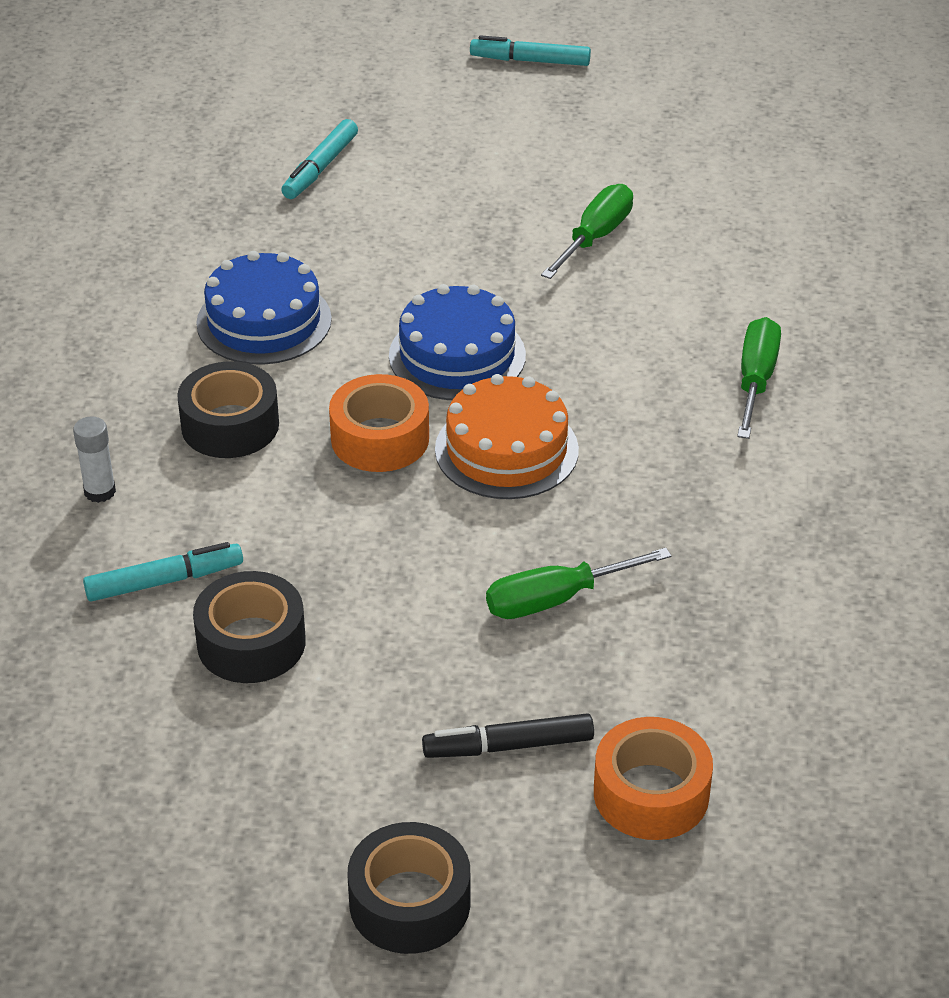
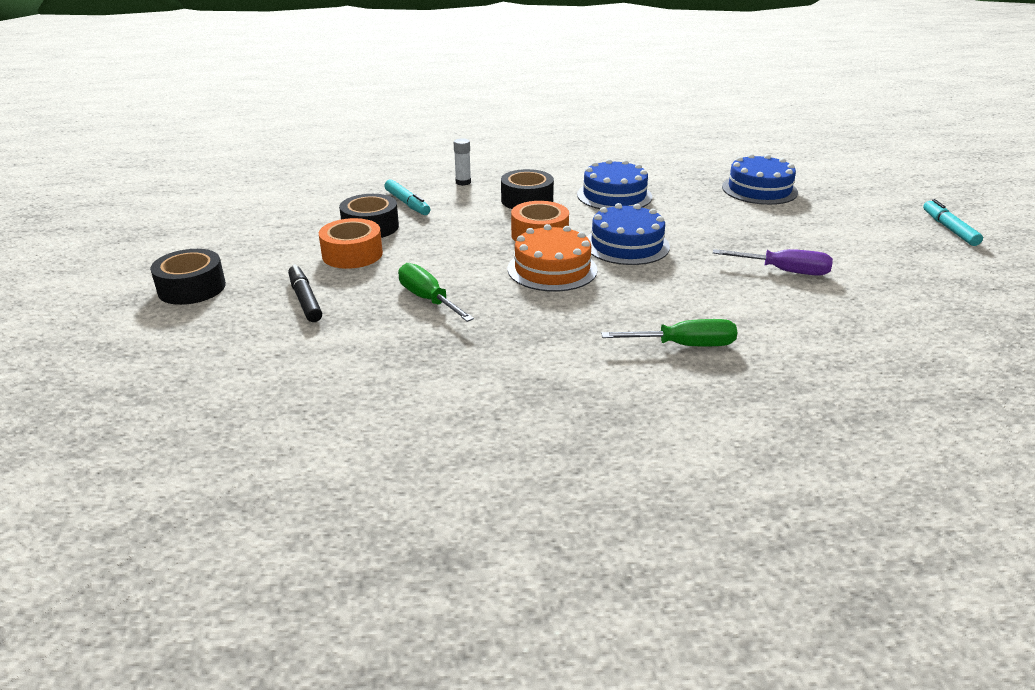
camera: 75 degrees right, 10 degrees down
(320, 168) = (759, 189): turquoise marker -> blue cake
(595, 237) = (784, 271): green screwdriver -> purple screwdriver
(651, 793) = (269, 348): orange tape -> orange tape (352, 254)

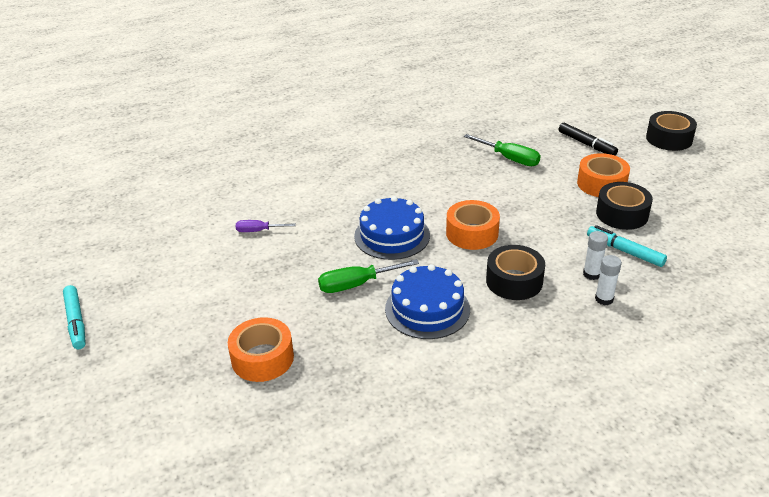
camera: 165 degrees right, 5 degrees up
(455, 195) = (591, 274): none -> white glue stick
(552, 269) = (441, 198): orange cake -> none
(684, 345) = (333, 157): green screwdriver -> green screwdriver (357, 284)
(759, 189) = (262, 358): blue cake -> orange tape
(784, 271) = (258, 231): purple screwdriver -> purple screwdriver, size x0.63

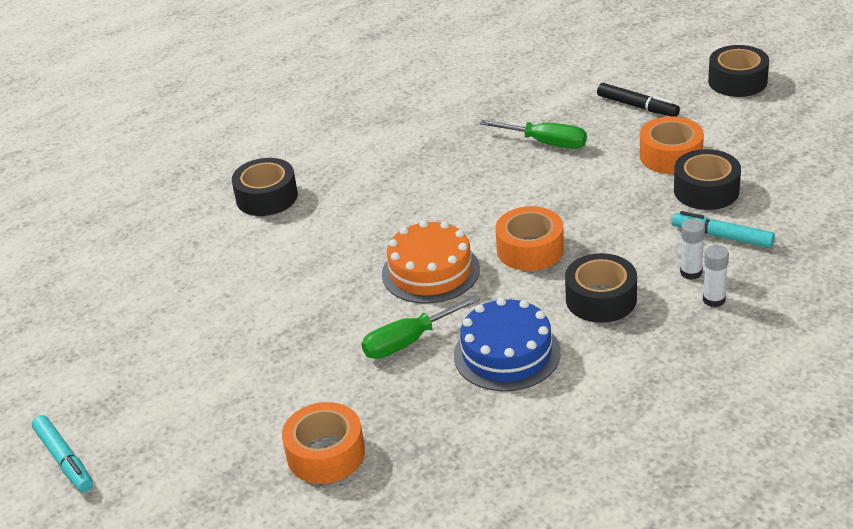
camera: 10 degrees left, 0 degrees up
(258, 231) = (255, 298): purple screwdriver -> none
(295, 162) = (267, 197): none -> black tape
(392, 235) = (430, 271): blue cake -> orange cake

